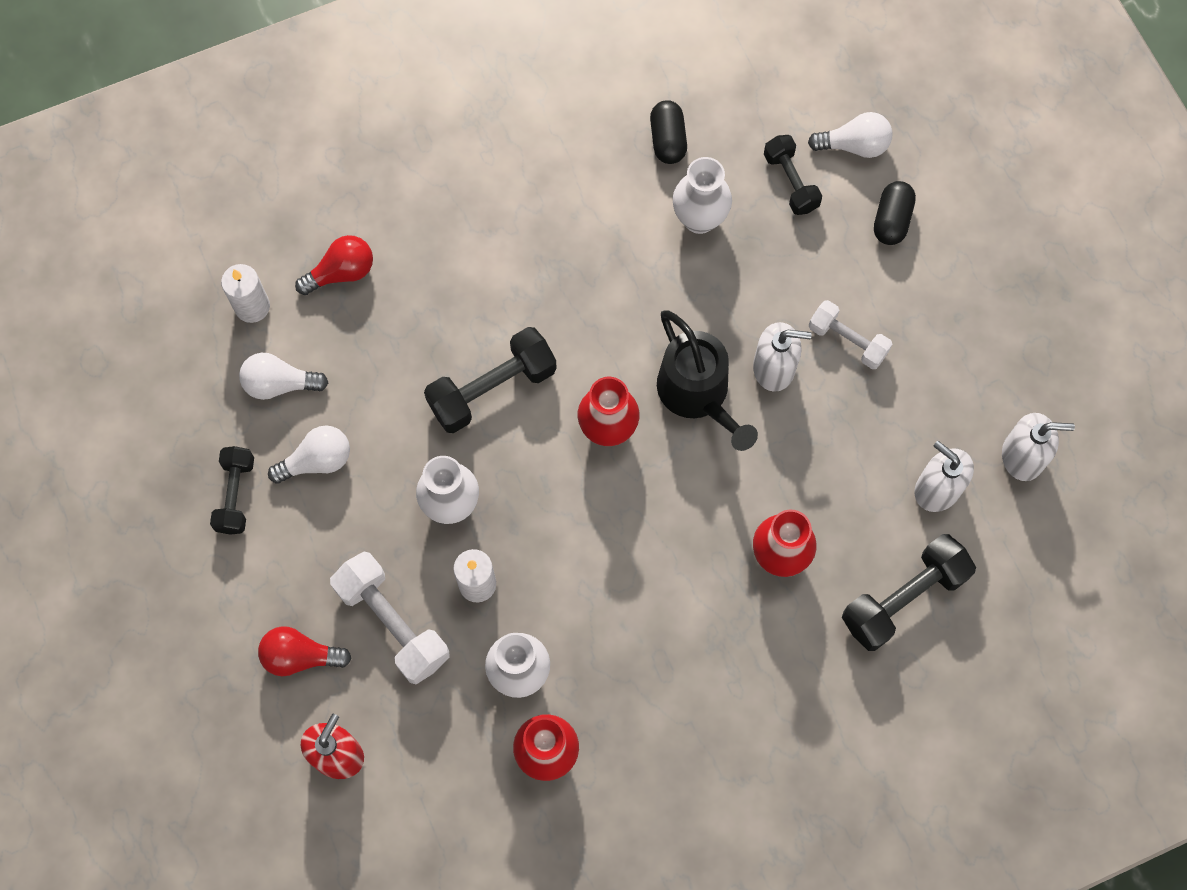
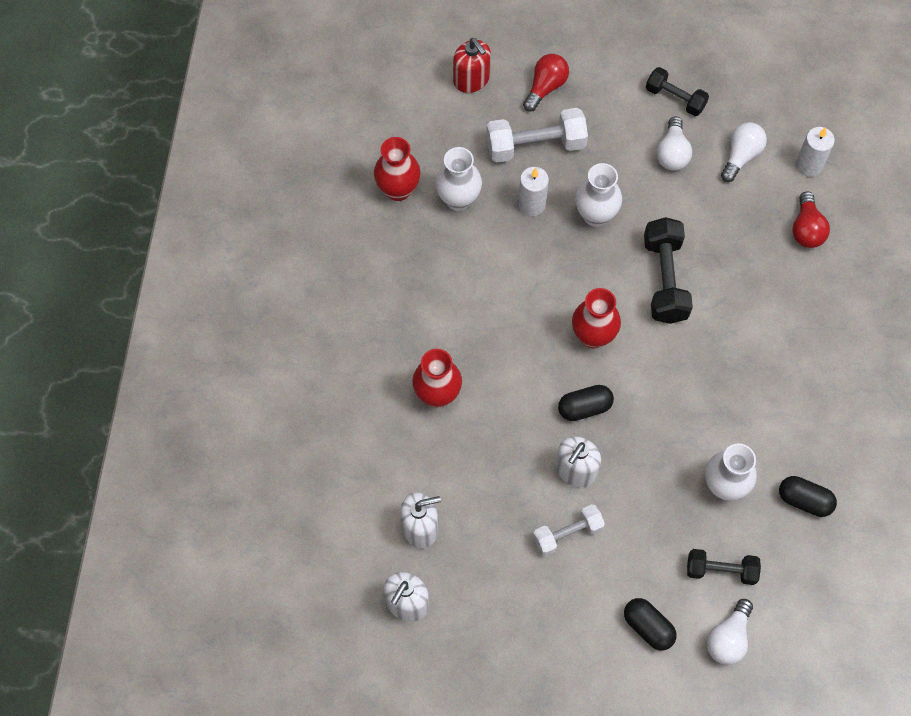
camera: 120 degrees right, 5 degrees down
(698, 395) = (584, 408): black watering can -> black capsule
(903, 598) = (358, 457): black dumbbell -> none

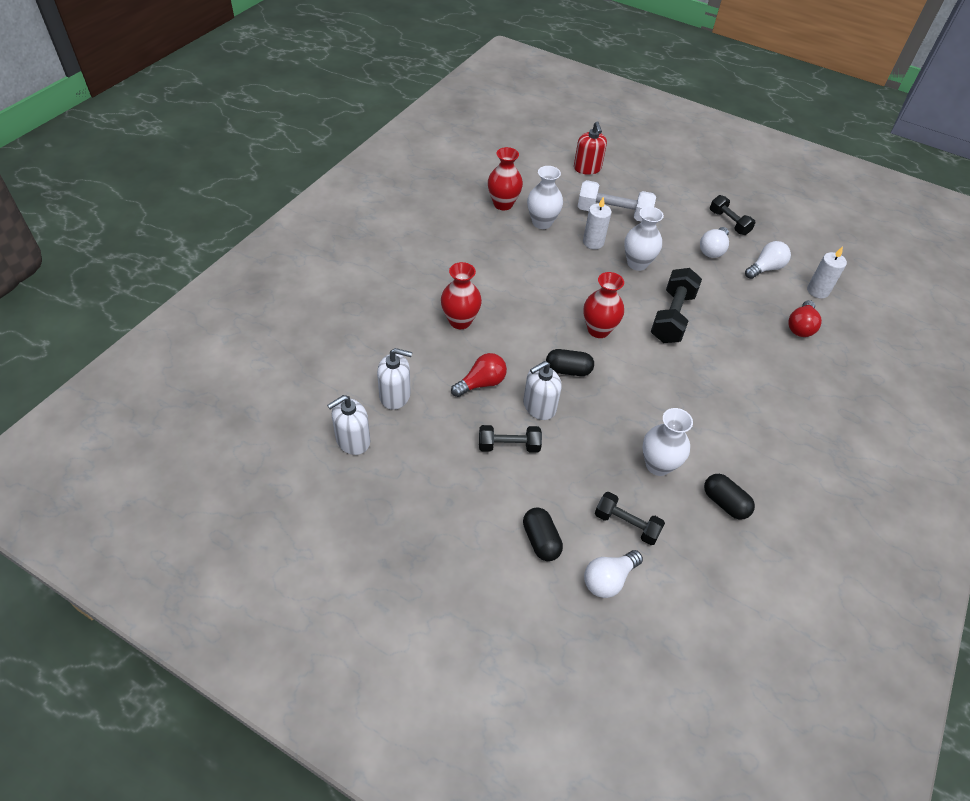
camera: 20 degrees right, 15 degrees down
(545, 87) = (637, 188): red light bulb -> red light bulb (481, 383)
(567, 534) = (508, 446): white dumbbell -> black dumbbell

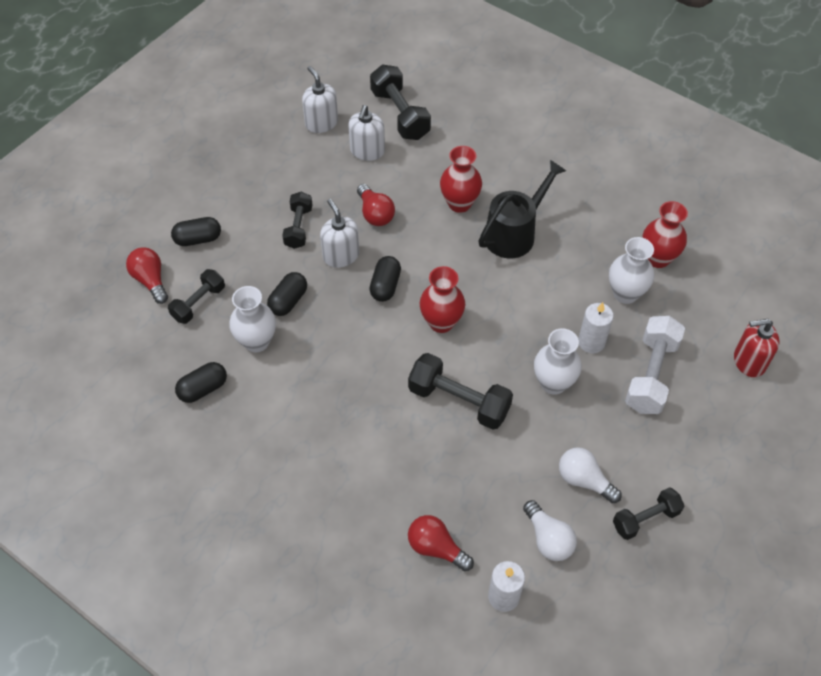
camera: 100 degrees right, 5 degrees up
(339, 371) = (400, 114): none -> black dumbbell
(490, 284) = (515, 233): none -> black watering can
(604, 444) = (288, 301): none -> black capsule
(608, 579) = (150, 280): white light bulb -> red light bulb

